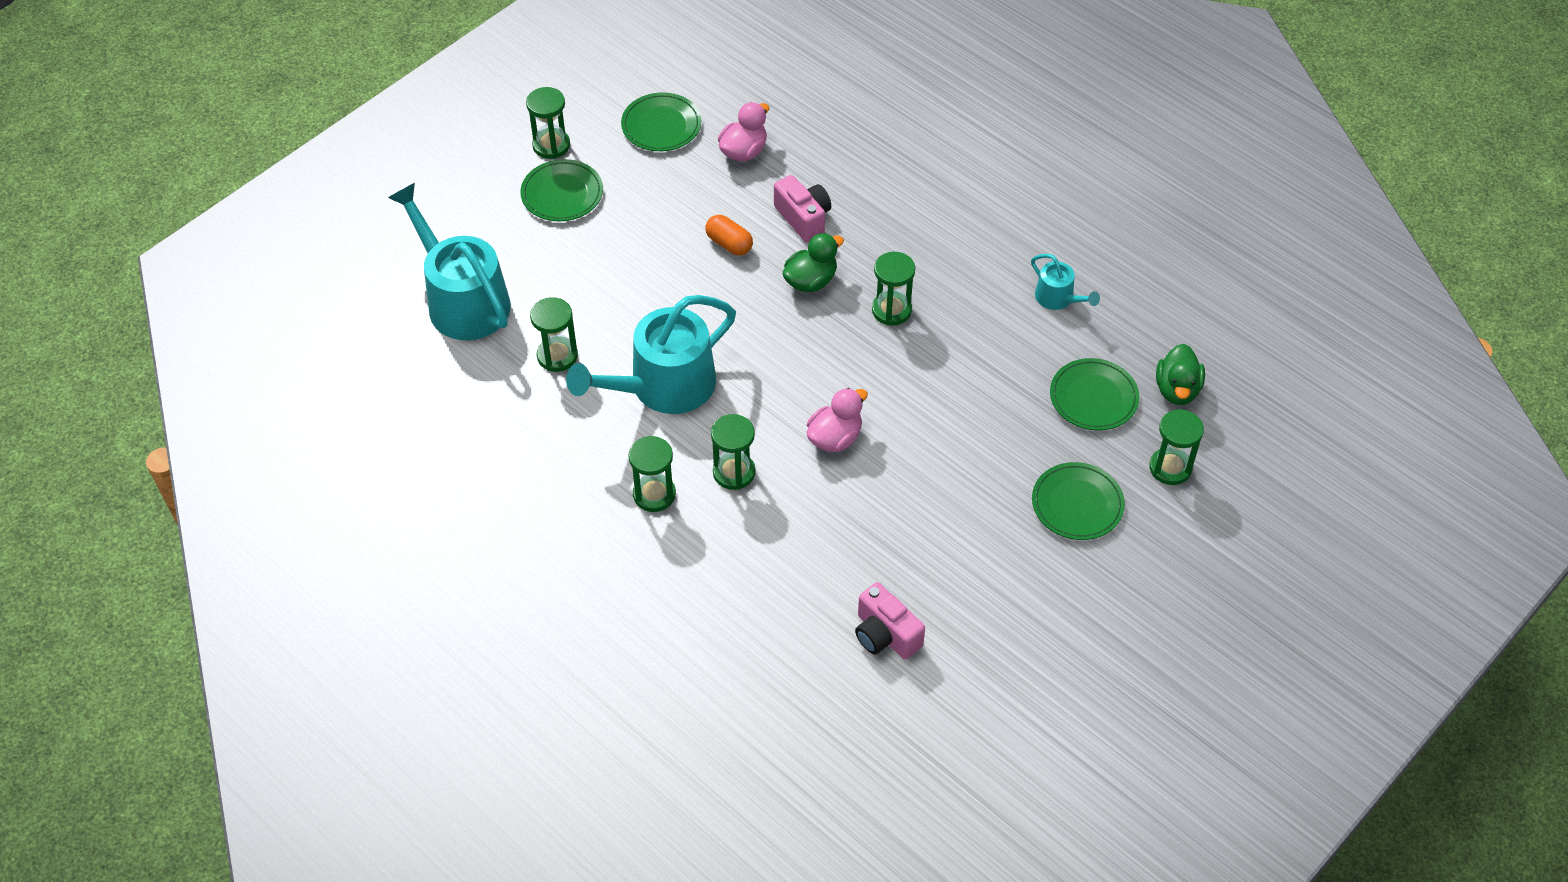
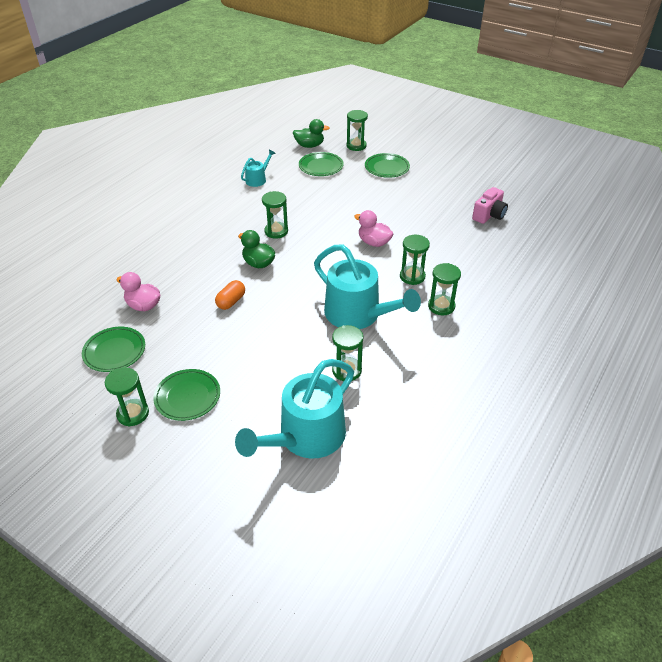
camera: 100 degrees left, 10 degrees down
(803, 218) = (205, 272): pink camera -> none

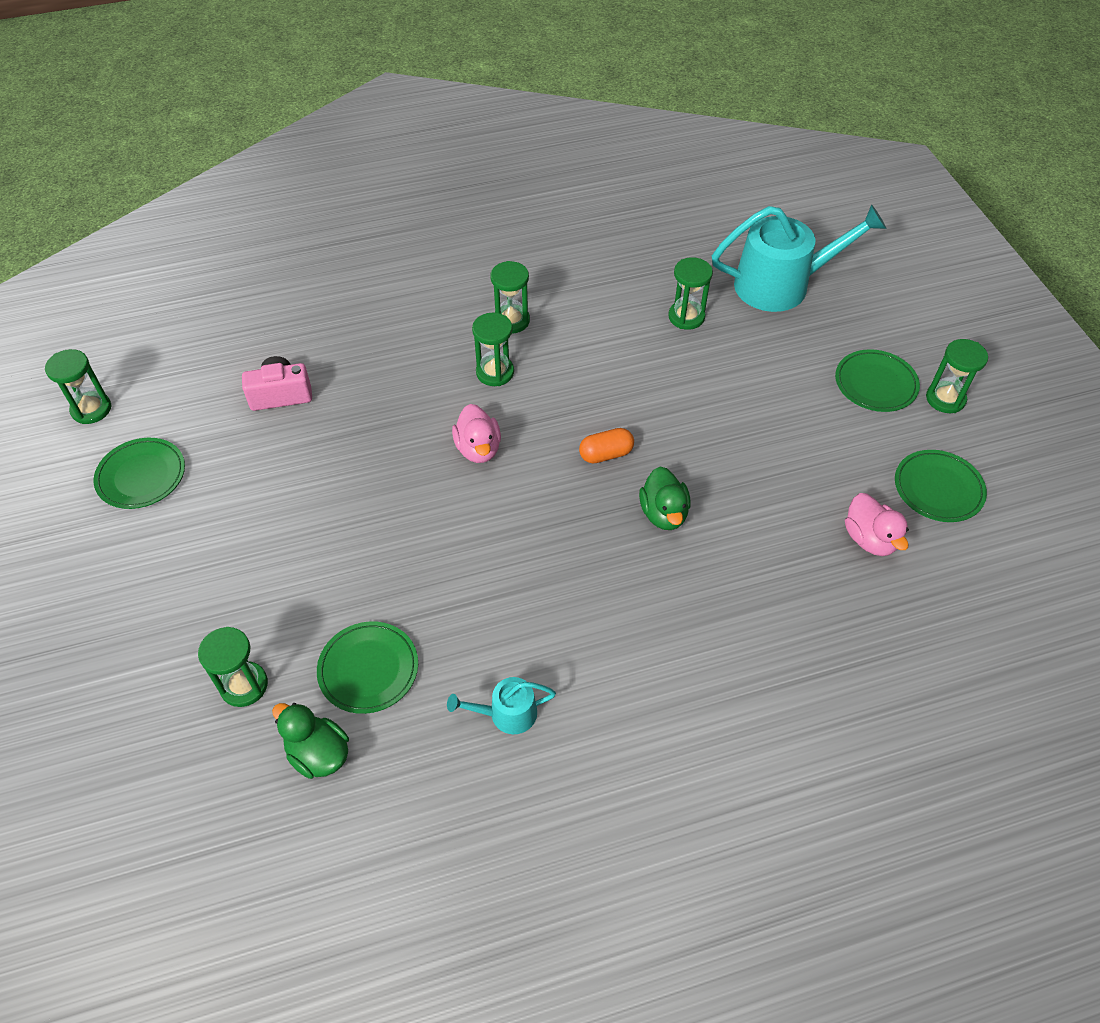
camera: 140 degrees left, 10 degrees up
(231, 301) = (747, 474): orange capsule -> orange capsule (606, 454)
(276, 231) = (588, 559): green hourglass -> green hourglass (91, 409)
(358, 314) = (611, 366): turquoise watering can -> none
(387, 168) = (274, 584): green plate -> green plate (141, 476)

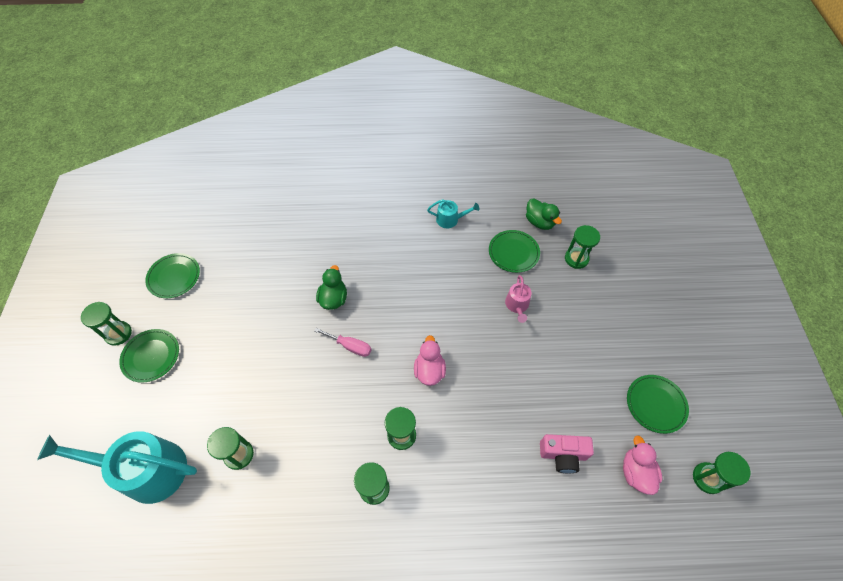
camera: 165 degrees left, 5 degrees up
(354, 571) = (517, 305): none -> pink watering can
(606, 454) = (350, 346): orange capsule -> pink screwdriver
(869, 539) = (232, 258): pink duck -> pink duck (636, 472)

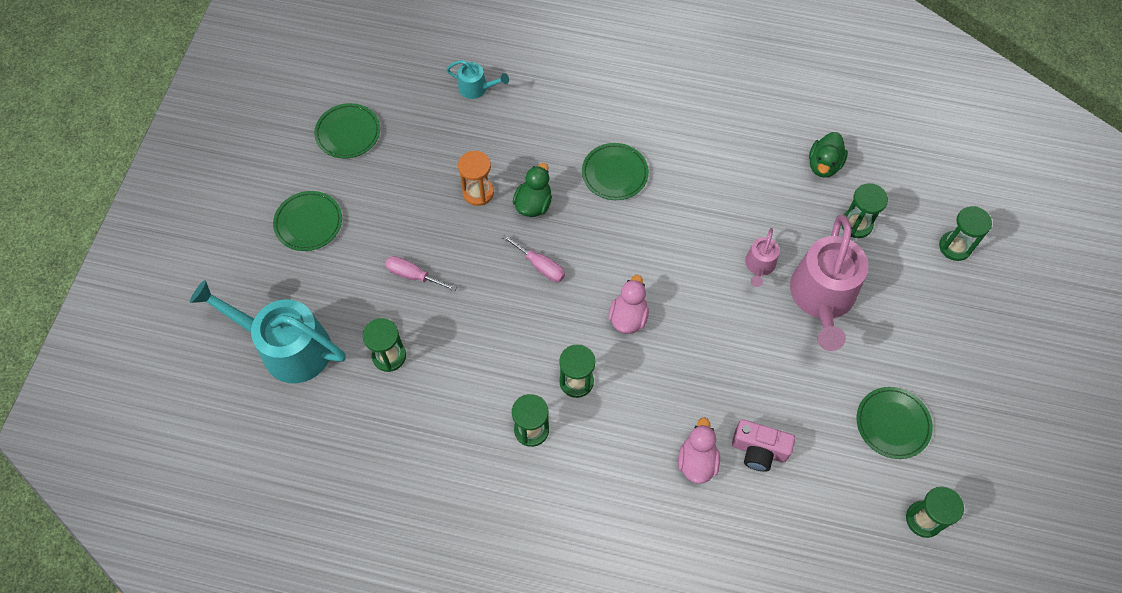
camera: 15 degrees right, 5 degrees up
(118, 334) = (275, 187): green hourglass -> green hourglass (955, 247)
(247, 379) = (413, 275): none -> pink screwdriver
(288, 300) = (478, 192): none -> orange hourglass
(450, 219) = (706, 135): turquoise watering can -> turquoise watering can (476, 88)
(513, 252) = (776, 198): green plate -> green plate (614, 173)
(539, 222) = (823, 165): green duck -> green duck turned 45 degrees clockwise
(570, 318) = (822, 297): none -> pink watering can
(636, 472) = (839, 491): pink duck -> pink duck (697, 461)

